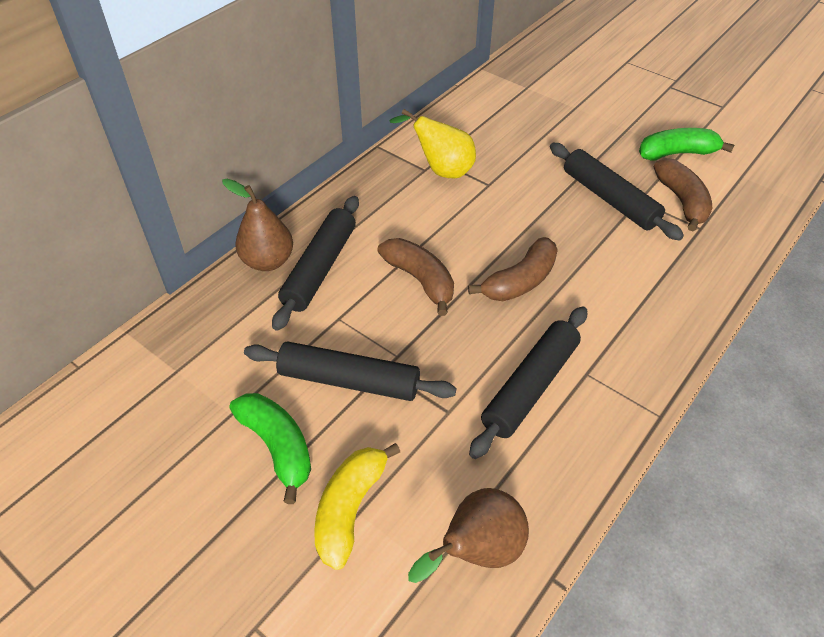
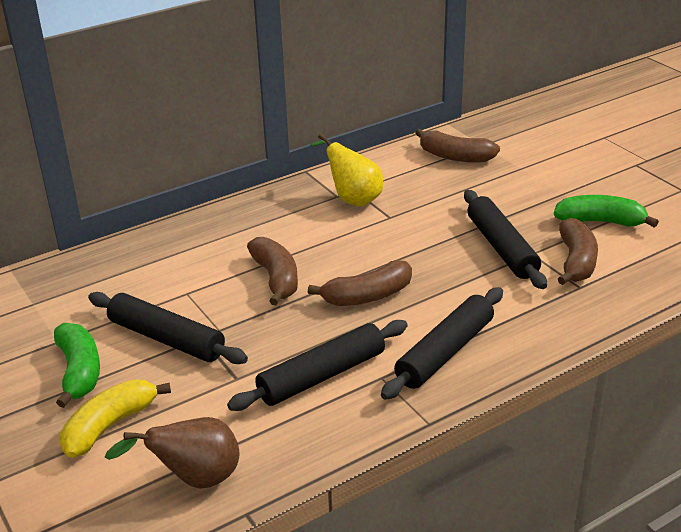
camera: 20 degrees right, 15 degrees down
(268, 261) = (153, 241): brown pear -> none
(320, 268) = (194, 254): black rolling pin -> black rolling pin (445, 352)
(510, 105) = (455, 156): none -> brown banana

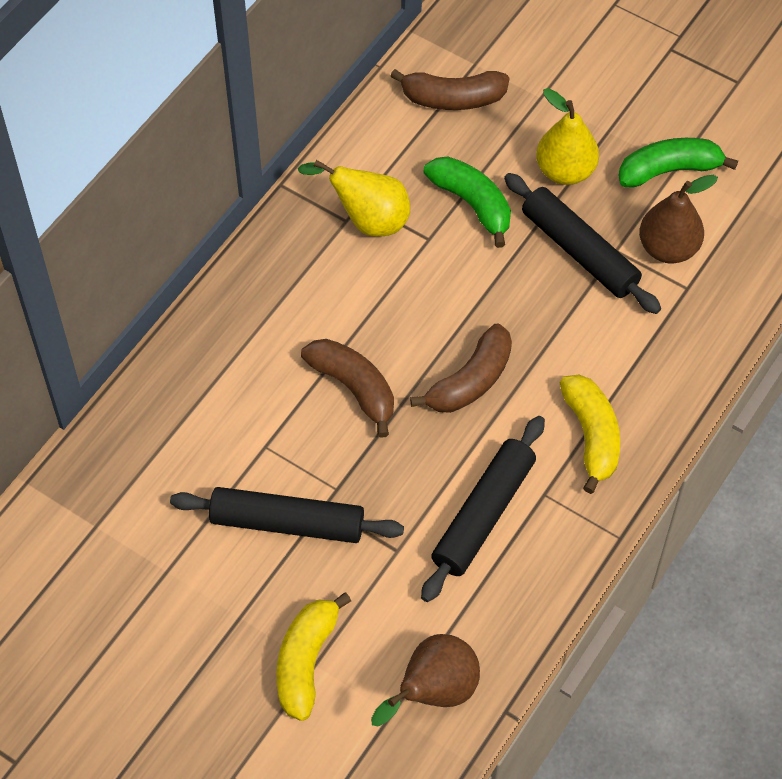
camera: 25 degrees left, 25 degrees up
(79, 371) = (222, 603): green banana -> green banana (472, 204)
(445, 352) = (591, 436): black rolling pin -> yellow banana
(516, 205) = (565, 171): none -> yellow pear
(576, 262) = (668, 248): brown banana -> brown pear

